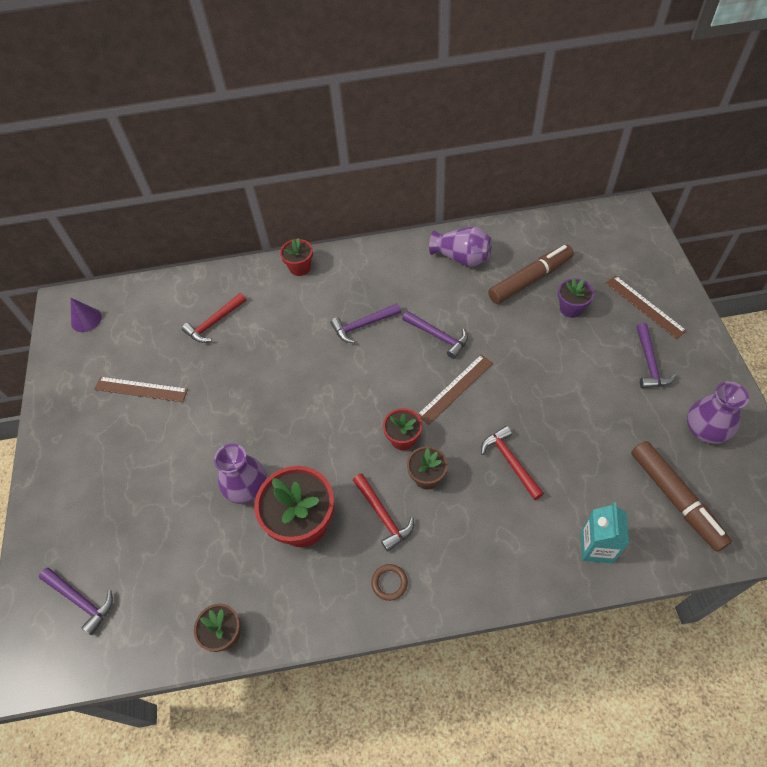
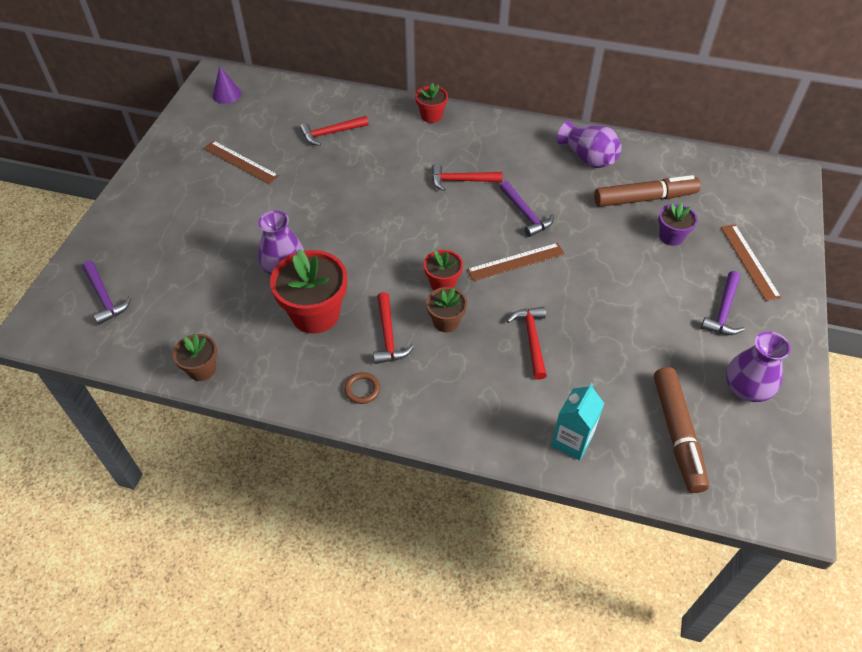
camera: 20 degrees right, 5 degrees down
(363, 325) = (461, 181): purple hammer -> red hammer

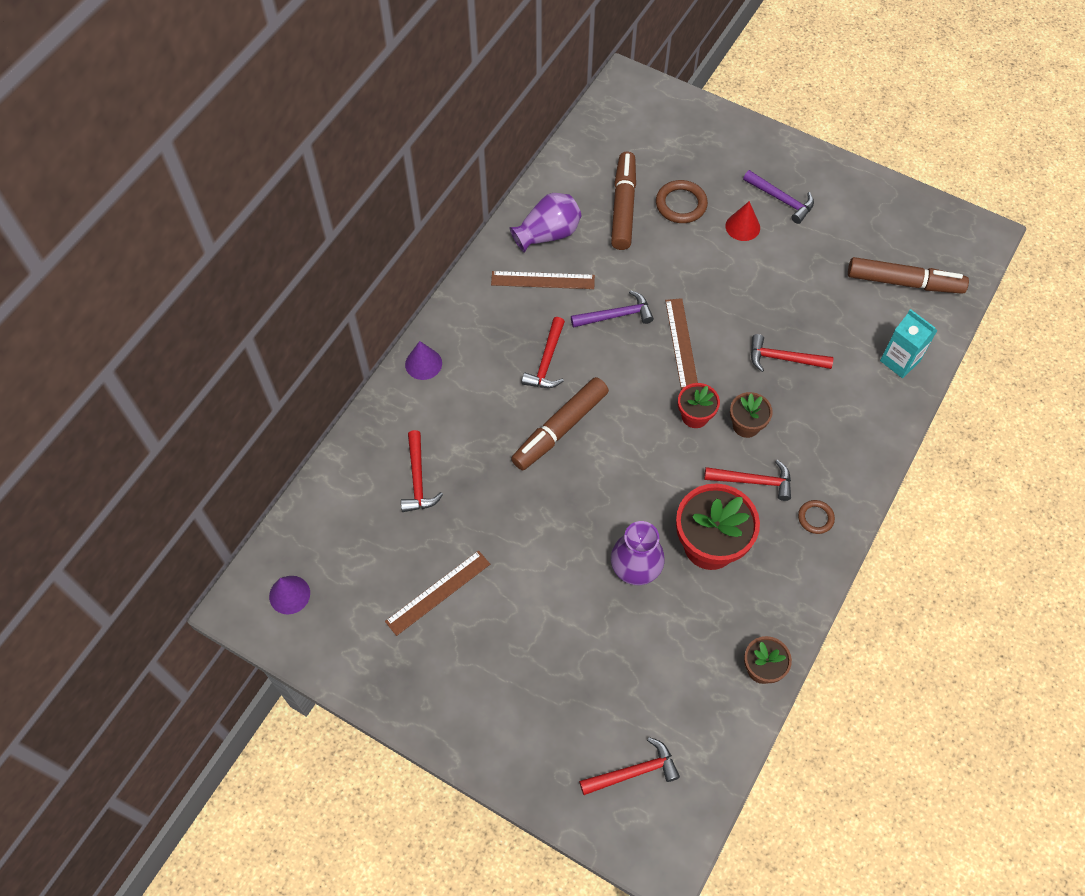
camera: 75 degrees left, 10 degrees up
(104, 297) = (633, 772): purple hammer -> red hammer
(399, 200) = (560, 429): none -> brown marker
(431, 116) = (423, 363): red flower pot -> purple cone
(671, 236) = (681, 204): purple flower pot -> brown ring
(671, 285) = (742, 226): none -> red cone
(746, 388) = (867, 217): purple vase -> none
(749, 261) = (727, 157): brown ruler -> brown ruler (543, 280)

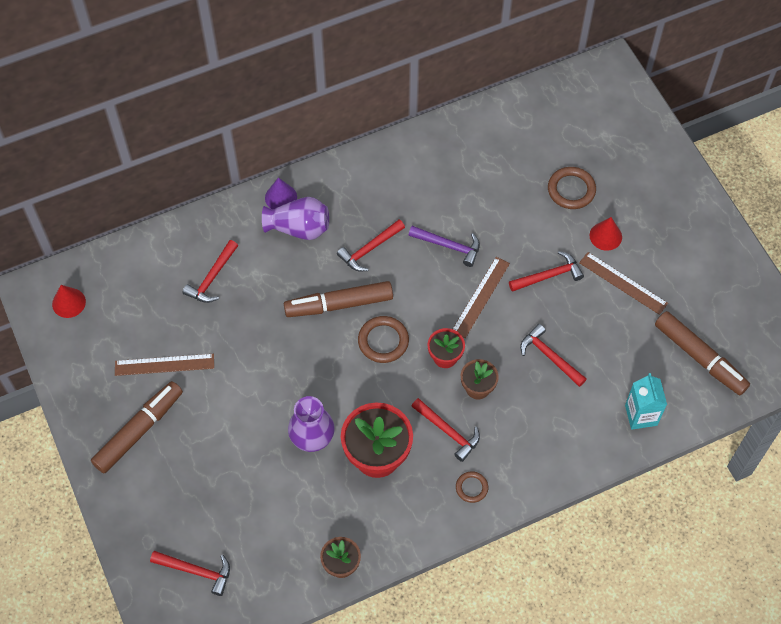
camera: 35 degrees right, 0 degrees up
(289, 594) = (69, 303): purple cone -> red cone
(543, 280) = (416, 186): brown ruler -> brown ruler (623, 283)
(548, 234) = (448, 153): purple vase -> purple vase (299, 228)
(623, 206) = (524, 165): brown marker -> brown marker (139, 430)
(628, 437) = (383, 341): none -> brown ring
(723, 289) = (548, 276): none -> red hammer
(781, 199) = (656, 232): purple hammer -> none

